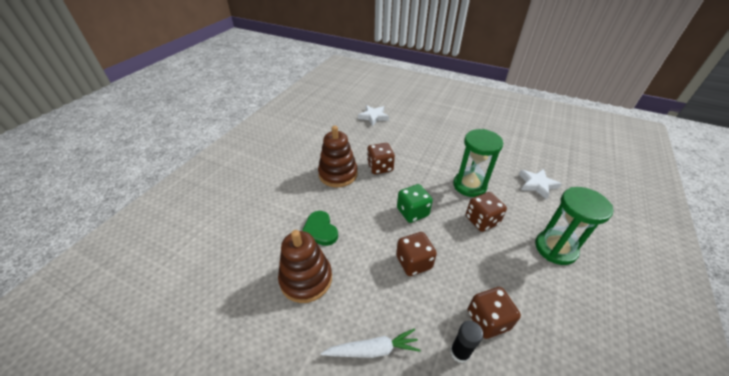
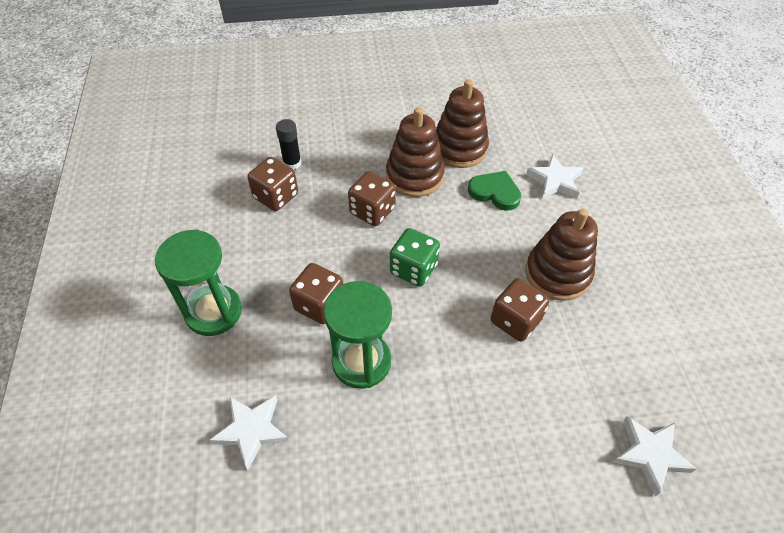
camera: 145 degrees right, 10 degrees up
(276, 217) = (555, 181): none -> white star
(361, 274) = (414, 176): none -> brown stacking toy
(372, 350) = (361, 134): white carrot -> none

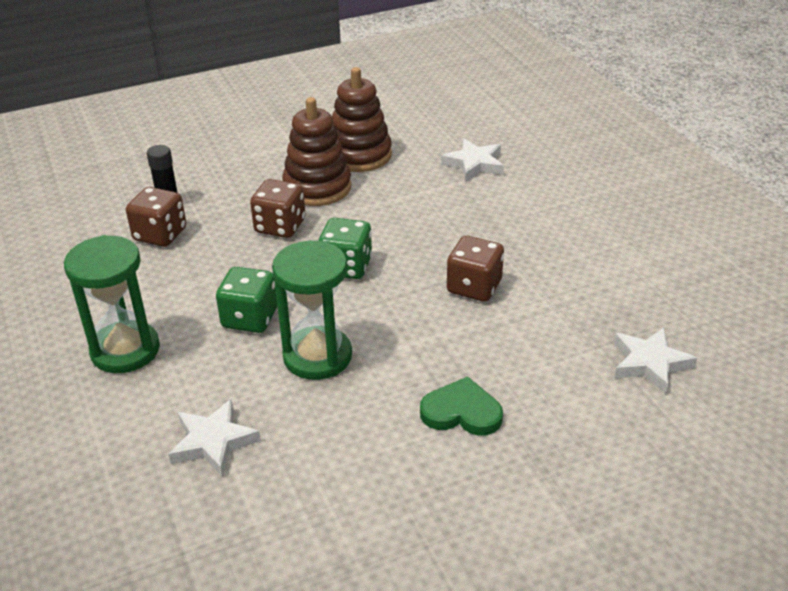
camera: 15 degrees left, 15 degrees down
(319, 305) = (250, 318): brown dice -> green dice
(495, 192) = (413, 185): green heart -> green heart (461, 412)
(557, 273) = (505, 240): brown stacking toy -> none

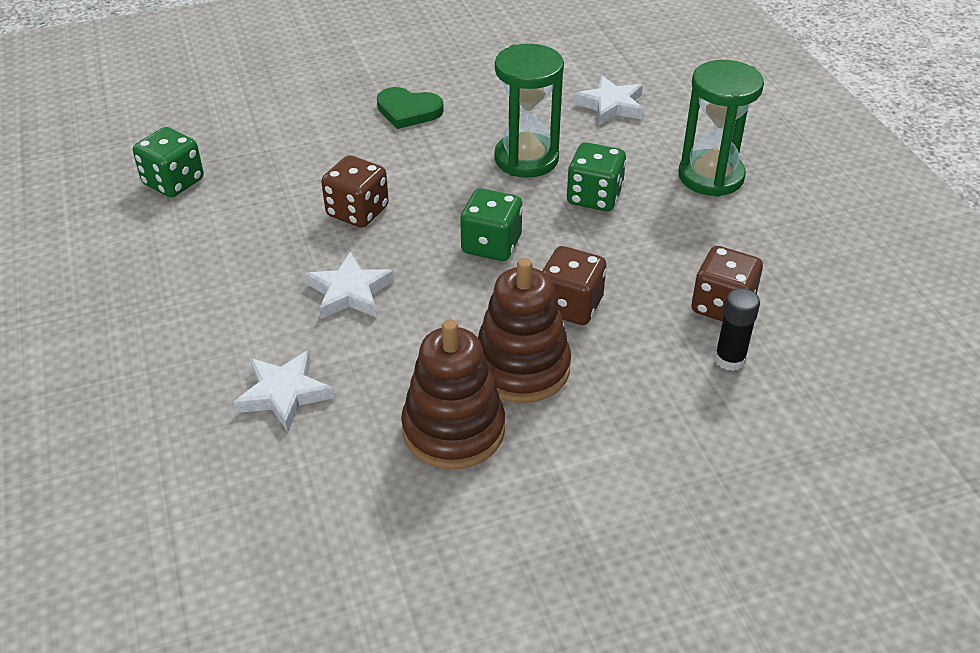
camera: 175 degrees left, 5 degrees up
(650, 363) = (230, 133): white star -> white star (349, 292)
(665, 302) = (173, 182): none -> green dice

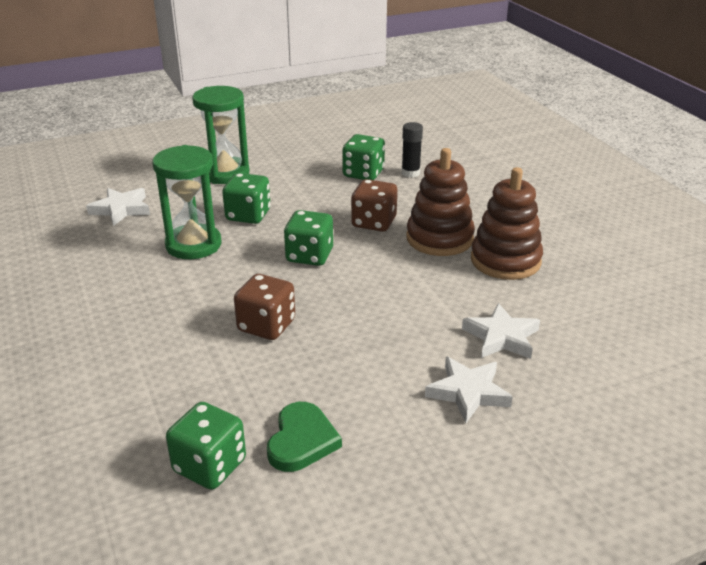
camera: 95 degrees left, 10 degrees down
(349, 292) = (377, 318): white star -> white star (468, 392)
(408, 111) = (100, 311): green heart -> green heart (301, 440)
(722, 306) = (363, 173): brown dice -> green dice

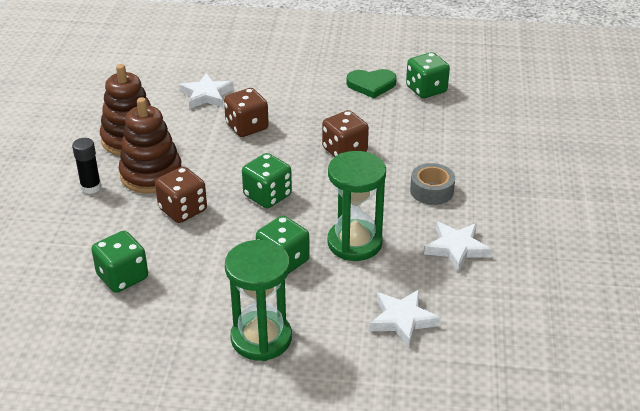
camera: 150 degrees left, 5 degrees up
(136, 314) = (431, 191): none -> grey tape
(301, 440) = (371, 85): green heart -> green heart turned 135 degrees counterclockwise
(406, 314) = (247, 127): none -> brown dice
(410, 173) = (78, 259): black glue stick -> black glue stick (91, 187)
(468, 392) = (262, 77): white star -> white star (456, 248)

